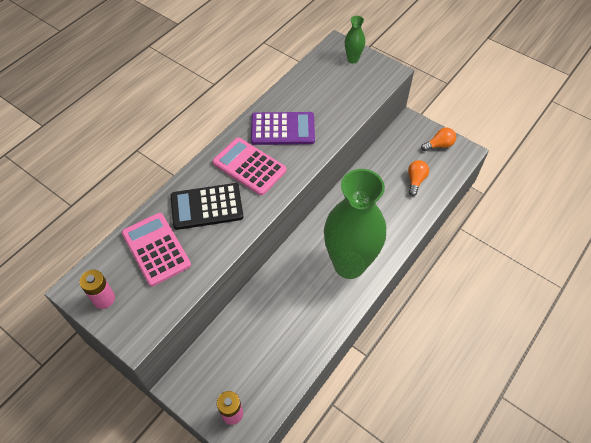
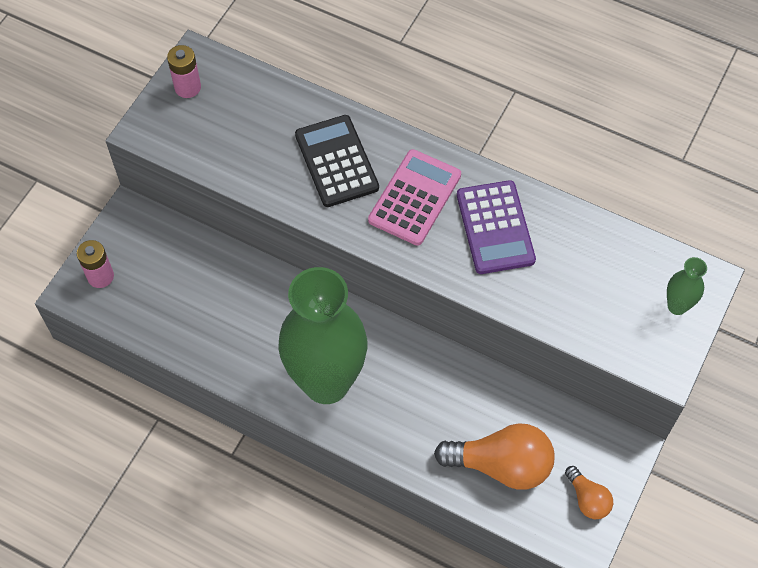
camera: 80 degrees right, 5 degrees up
(156, 249) = (262, 121): pink calculator -> none
(415, 180) = (501, 465): orange light bulb -> orange light bulb, size x1.89

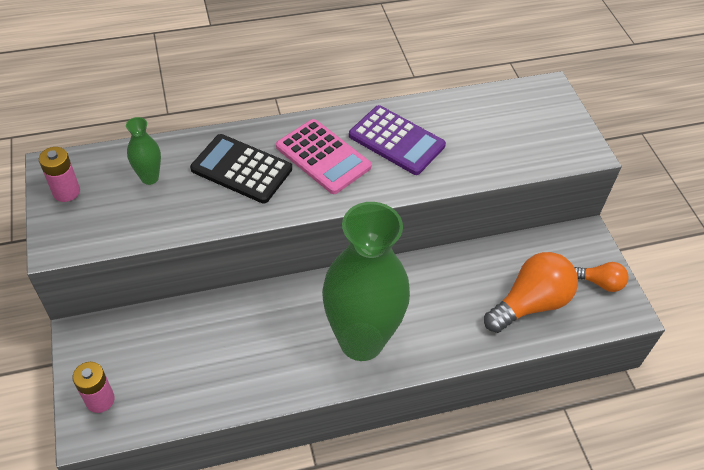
camera: 45 degrees left, 10 degrees down
(414, 198) = (323, 157): pink calculator -> pink calculator turned 150 degrees clockwise
(677, 306) = (552, 114): green vase -> green vase (150, 178)

